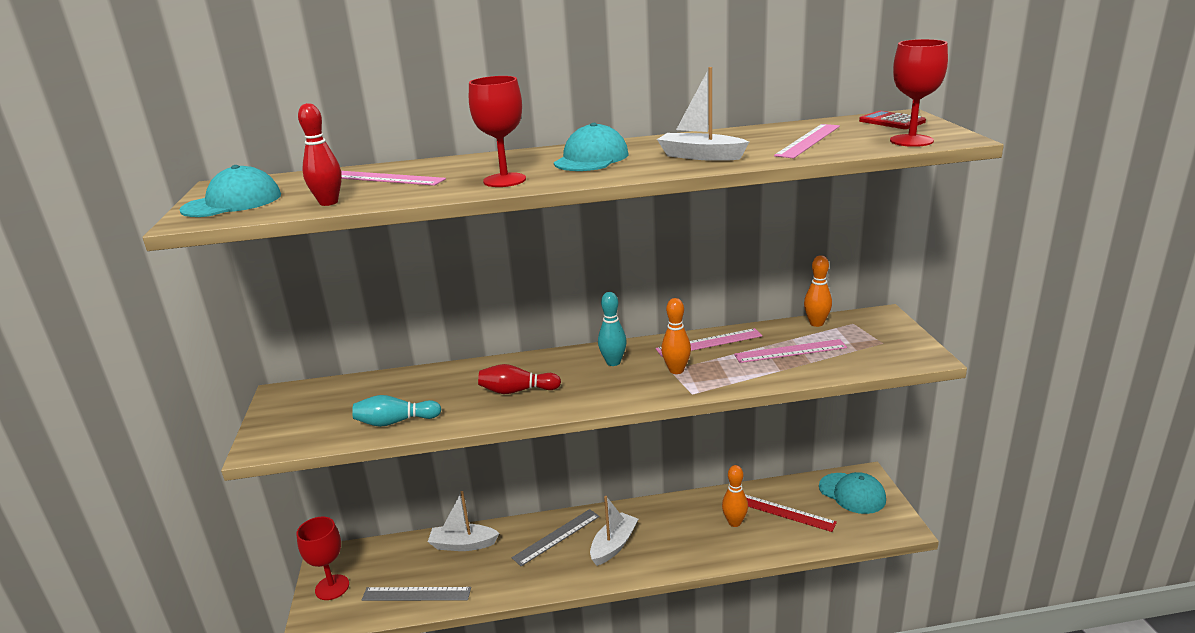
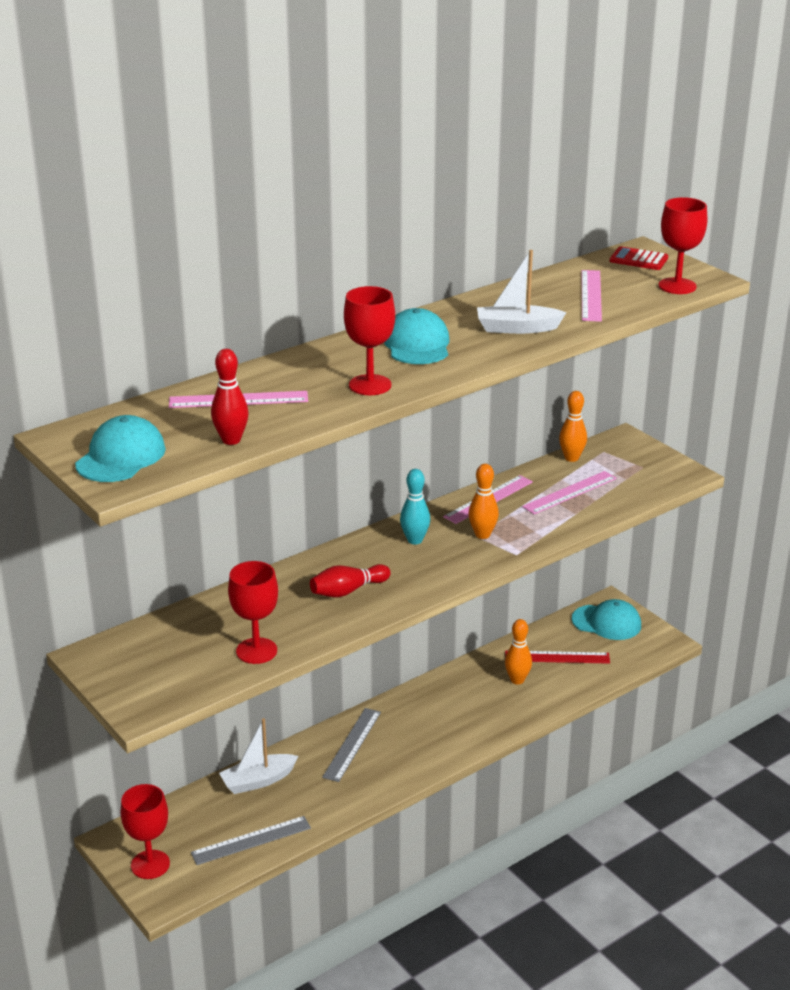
camera: 30 degrees left, 5 degrees up
(395, 422) = (256, 651): turquoise bowling pin -> red goblet
(613, 545) = (416, 735): white boat -> none

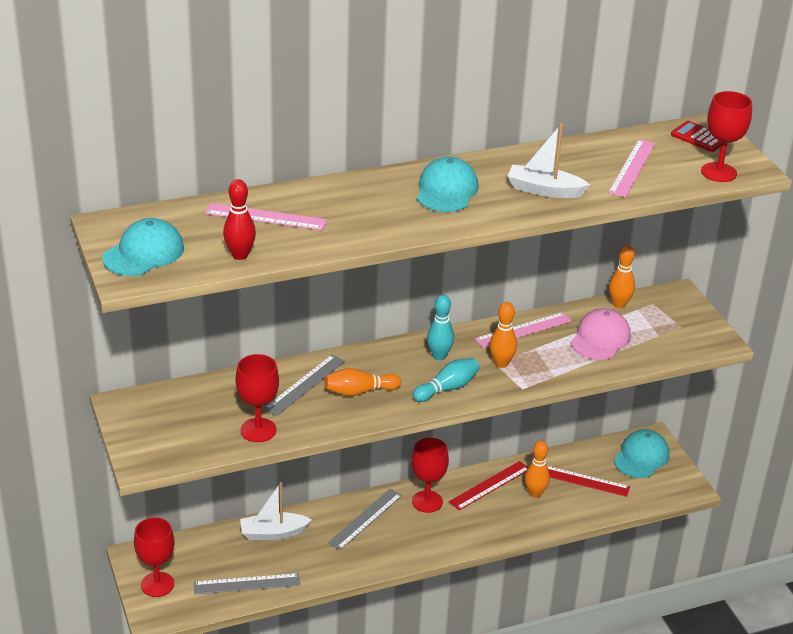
camera: 15 degrees right, 5 degrees up
(285, 596) = (304, 385): none -> grey ruler
(347, 591) = (359, 392): red bowling pin -> orange bowling pin
(370, 385) = (383, 224): red goblet -> red goblet (427, 501)
(439, 569) = (447, 388): none -> turquoise bowling pin
(467, 682) = (489, 485): none -> red ruler
(570, 492) = (600, 338): pink ruler -> pink cap
(606, 622) = (641, 457): turquoise cap -> turquoise cap turned 90 degrees counterclockwise

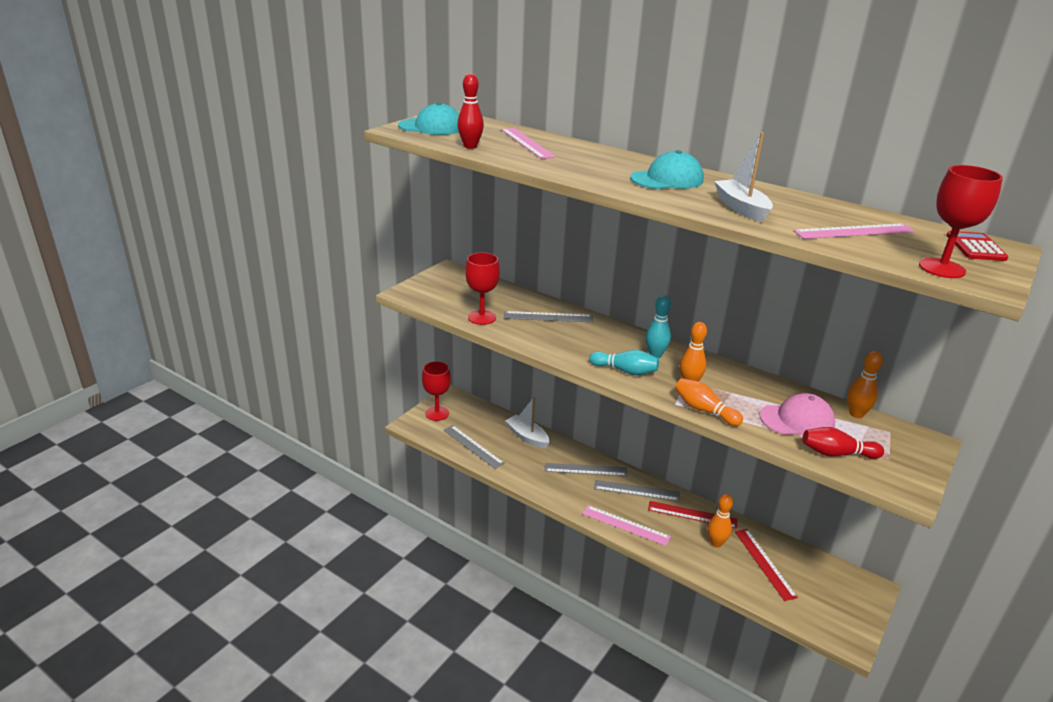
camera: 55 degrees right, 5 degrees down
(359, 392) = (570, 338): orange bowling pin -> orange bowling pin (704, 410)
(427, 501) = (636, 490): red goblet -> grey ruler
(523, 330) = (744, 379): pink ruler -> pink ruler (625, 525)
(641, 457) = (841, 590): turquoise cap -> none
(655, 347) = (836, 454): none -> red bowling pin

